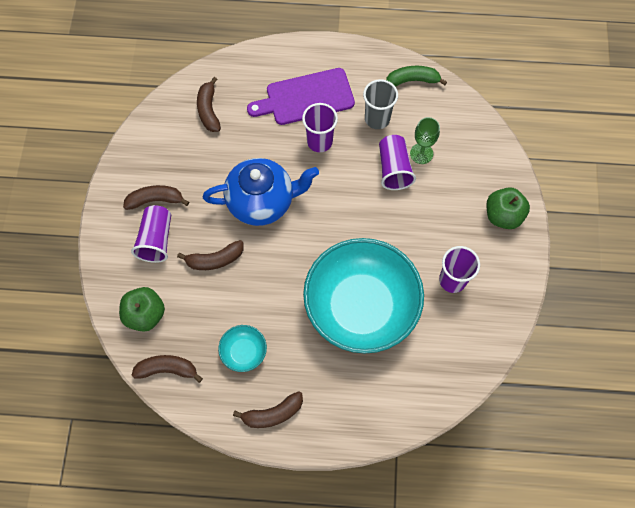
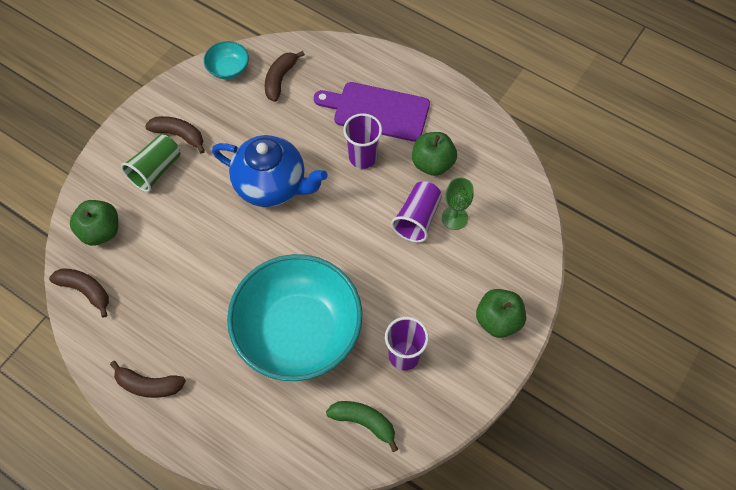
camera: 30 degrees right, 5 degrees down
(156, 239) = (156, 170): purple cup -> green cup
(215, 259) = (194, 215): brown banana -> none
(244, 352) = (162, 313): turquoise bowl -> turquoise bowl (228, 69)
(377, 119) = (432, 163): grey cup -> green apple
(412, 80) = (492, 144): green banana -> green banana (364, 422)

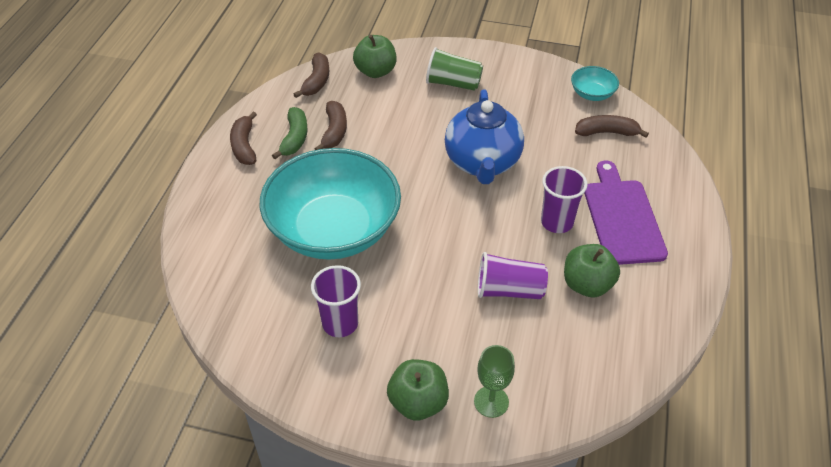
camera: 70 degrees right, 15 degrees down
(179, 135) = (498, 86): brown banana -> brown banana (334, 132)
(364, 422) = (255, 310): green banana -> green banana (294, 138)
(454, 218) = (529, 324): green goblet -> green goblet (491, 402)

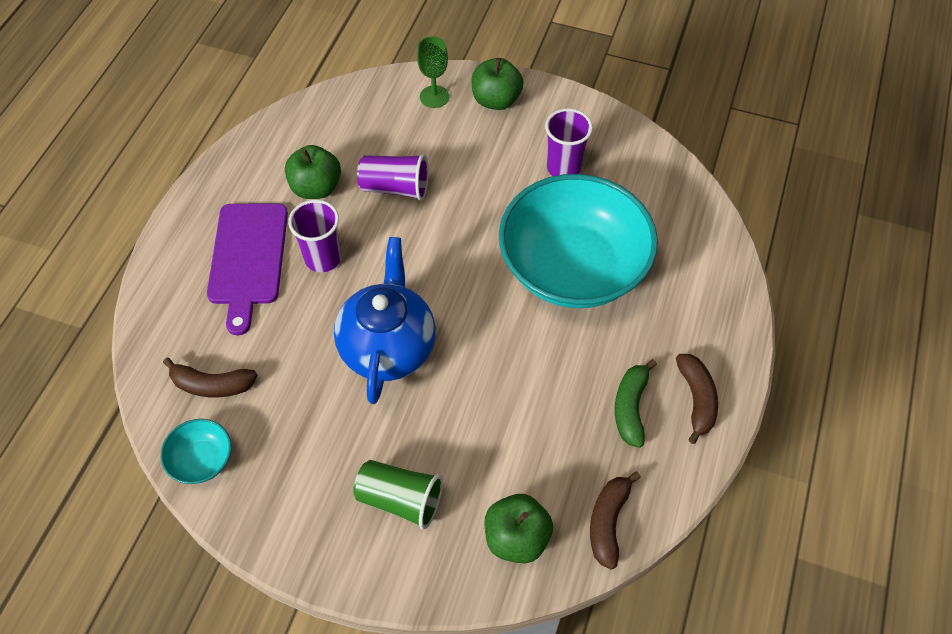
camera: 175 degrees left, 10 degrees up
(334, 132) = (577, 415): brown banana -> none

